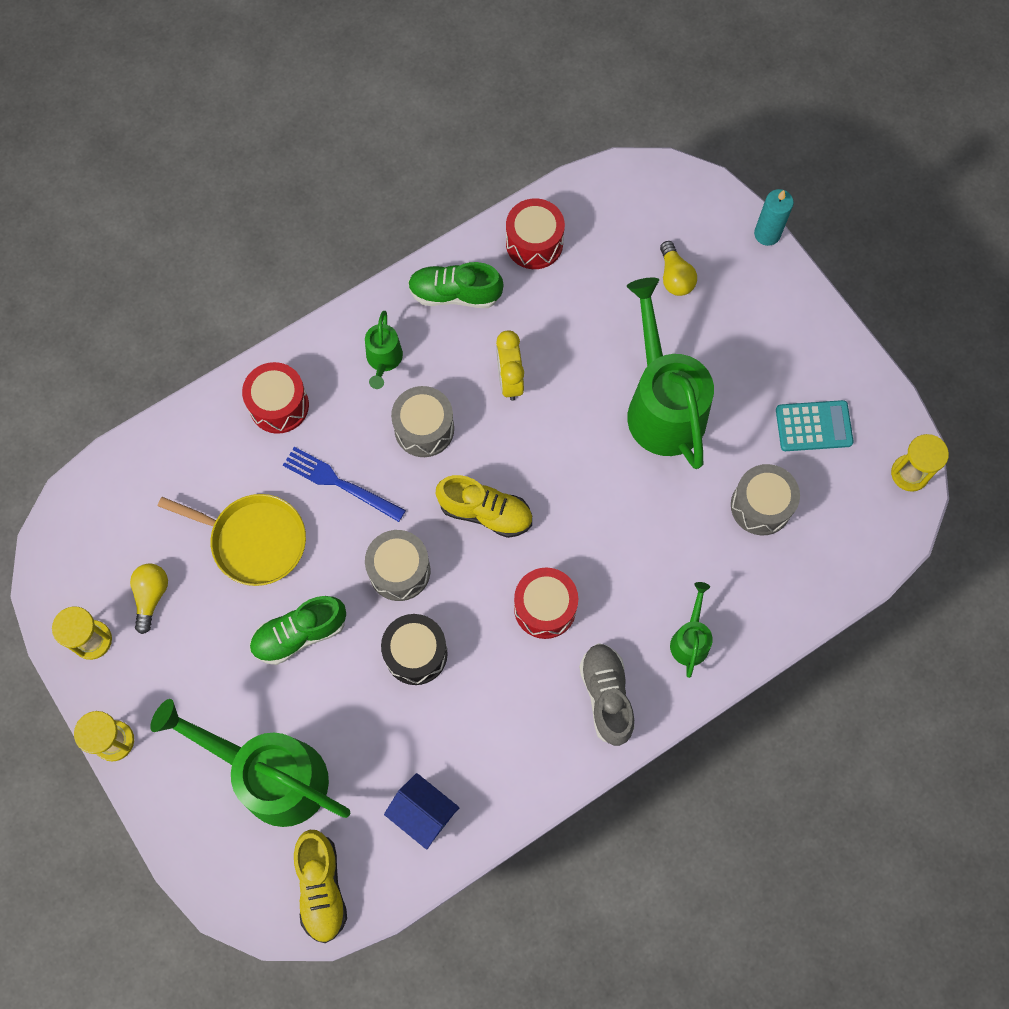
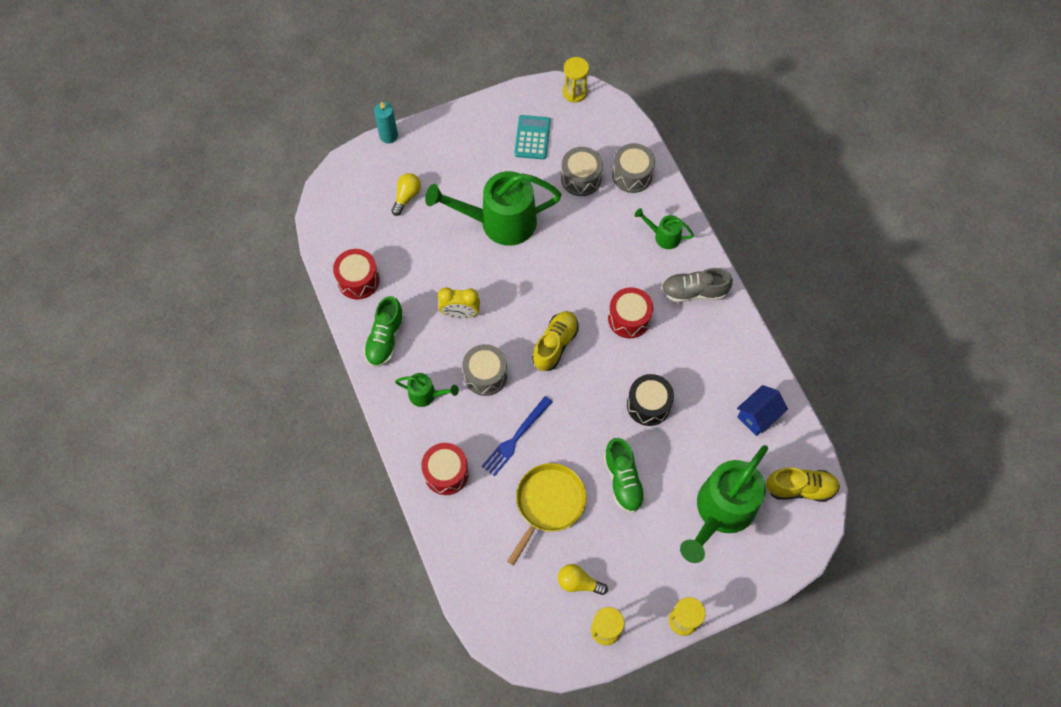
camera: 80 degrees left, 5 degrees down
(399, 571) = (587, 407): grey drum -> grey drum (632, 175)
(675, 277) = (406, 197): yellow light bulb -> yellow light bulb turned 60 degrees counterclockwise

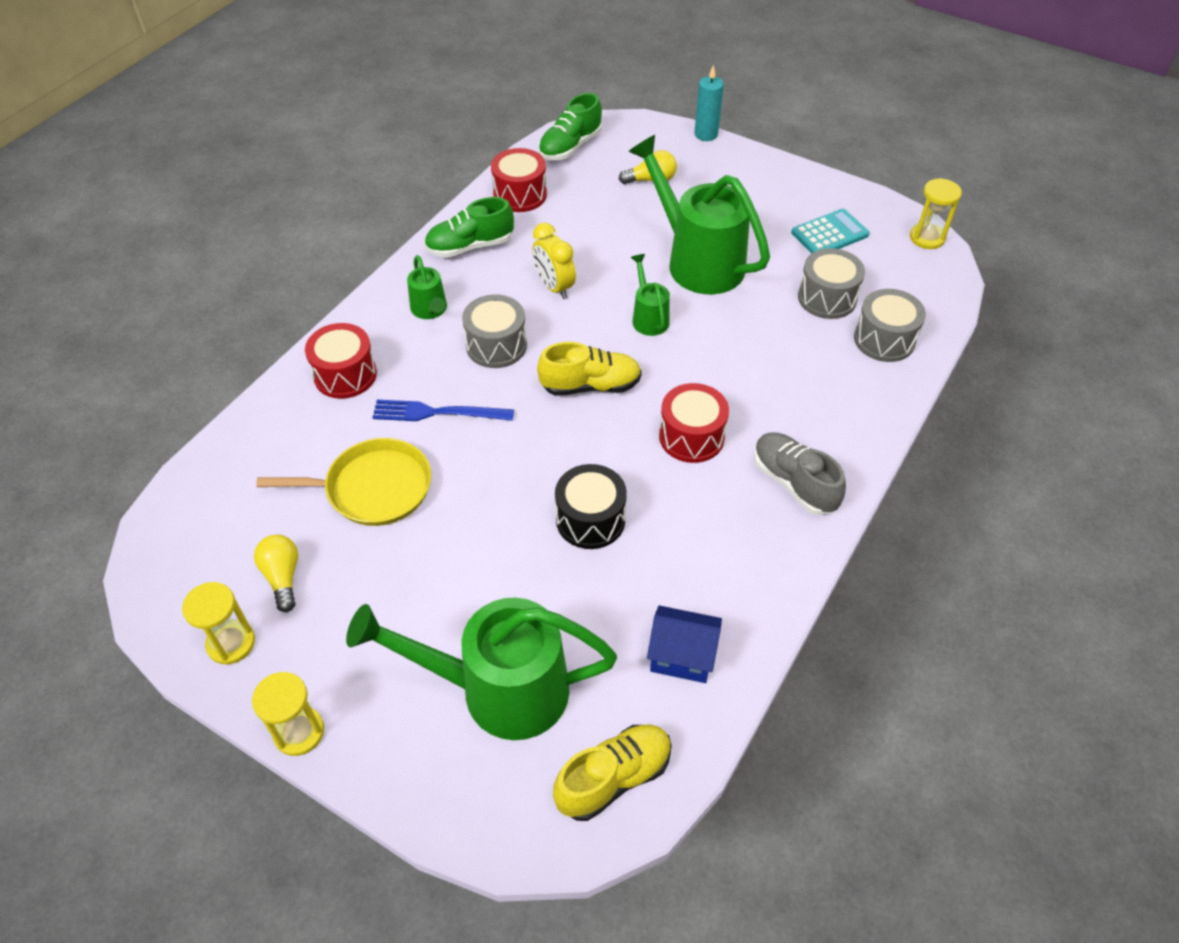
camera: 55 degrees right, 15 degrees down
(623, 480) = (462, 549): green shoe -> green shoe (570, 147)
(663, 236) = (837, 411): green watering can -> green watering can (648, 317)
(800, 488) = (613, 778): yellow shoe -> yellow shoe turned 90 degrees counterclockwise

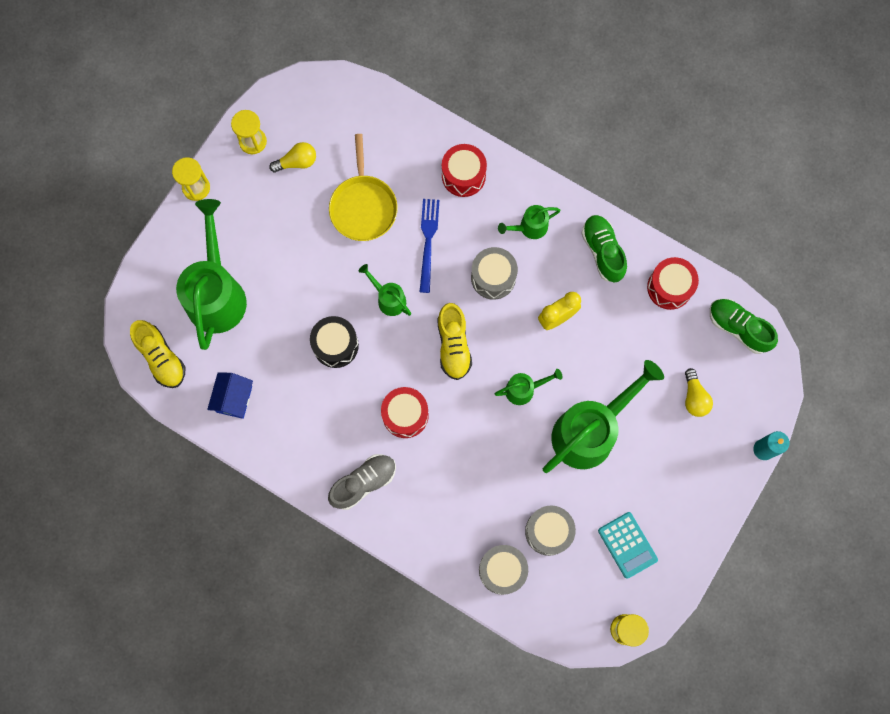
camera: 90 degrees right, 25 degrees up
(520, 457) = (388, 298): none -> green watering can

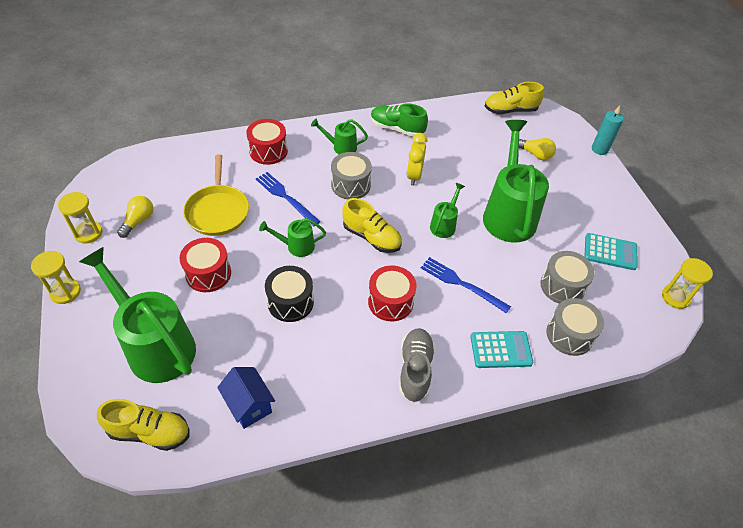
camera: 50 degrees left, 25 degrees down
(363, 206) = (218, 211): yellow pan -> yellow pan turned 45 degrees clockwise
(438, 529) = (501, 350): none -> turquoise calculator
(474, 453) = (461, 284): none -> blue fork
(529, 227) = (341, 147): green watering can -> green watering can turned 75 degrees clockwise
(669, 287) = (453, 118): red drum -> red drum (208, 274)
(738, 328) = (510, 110): green shoe -> yellow shoe

